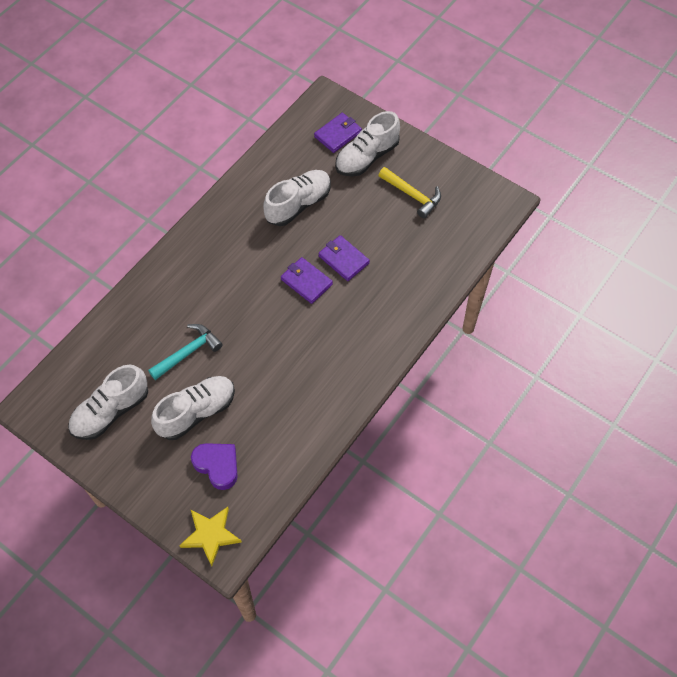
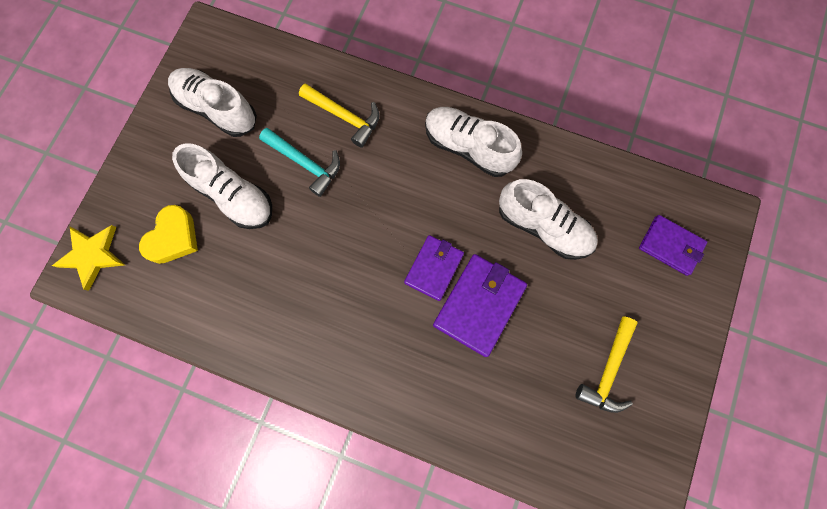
camera: 75 degrees right, 15 degrees up
(158, 315) = (344, 117): none -> yellow hammer
(217, 466) = (173, 238): purple heart -> yellow heart
(343, 259) = (479, 305): purple wallet -> purple wallet, size x1.50
(367, 157) = (648, 293): white shoe -> white shoe (468, 147)

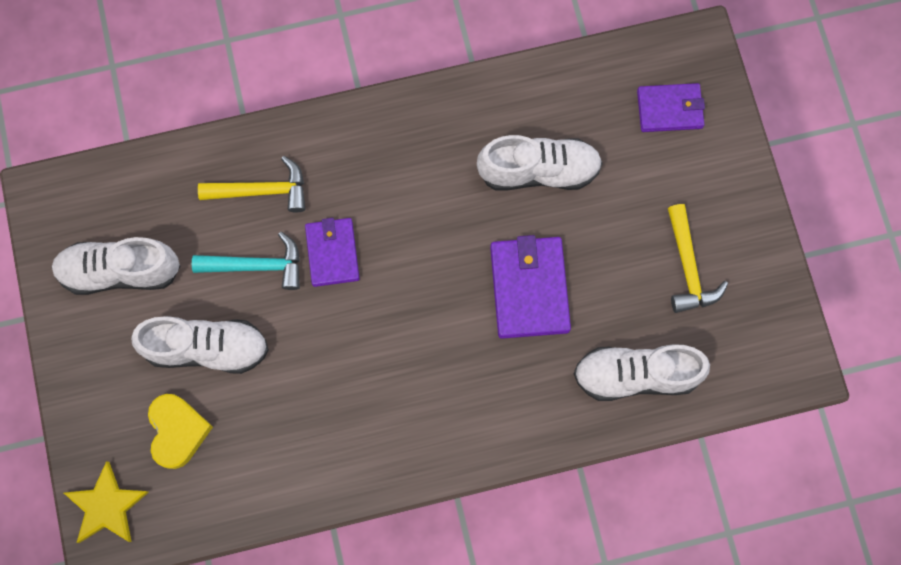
camera: 35 degrees left, 0 degrees up
(434, 268) = (461, 283): purple wallet -> purple wallet (332, 253)
(468, 147) = (411, 139): white shoe -> white shoe (636, 375)

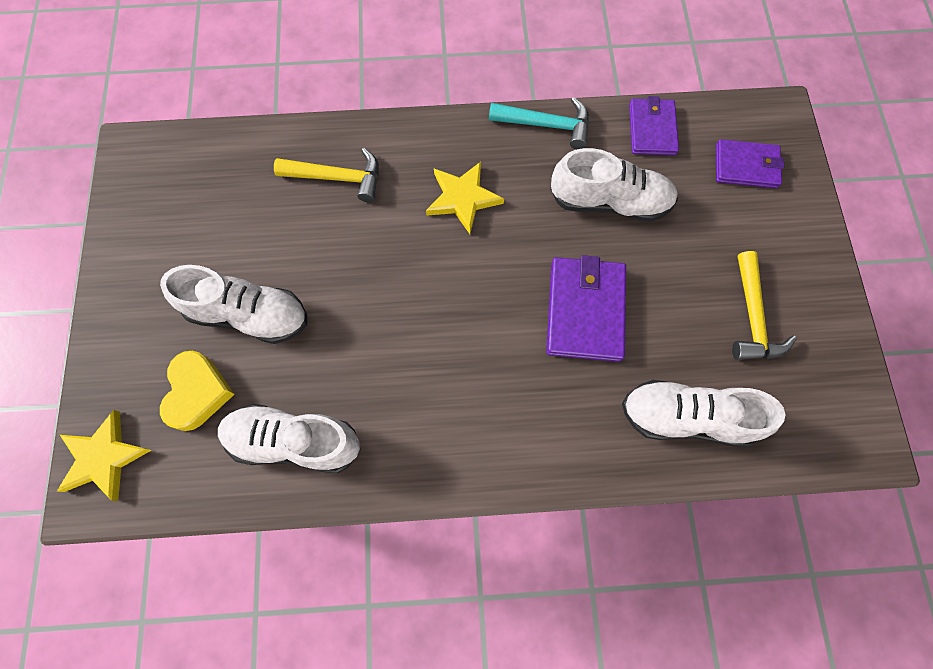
camera: 10 degrees right, 5 degrees down
(120, 271) = (184, 228): white shoe -> white shoe (294, 442)
(257, 265) = (317, 245): turquoise hammer -> turquoise hammer (546, 125)
(332, 253) = (393, 245): purple wallet -> purple wallet (652, 129)
(392, 191) = (463, 198): none -> yellow star

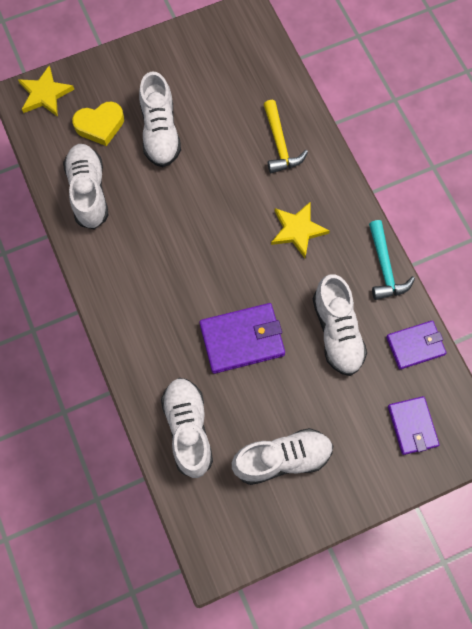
camera: 70 degrees right, 0 degrees up
(752, 317) = (282, 459): yellow hammer -> white shoe

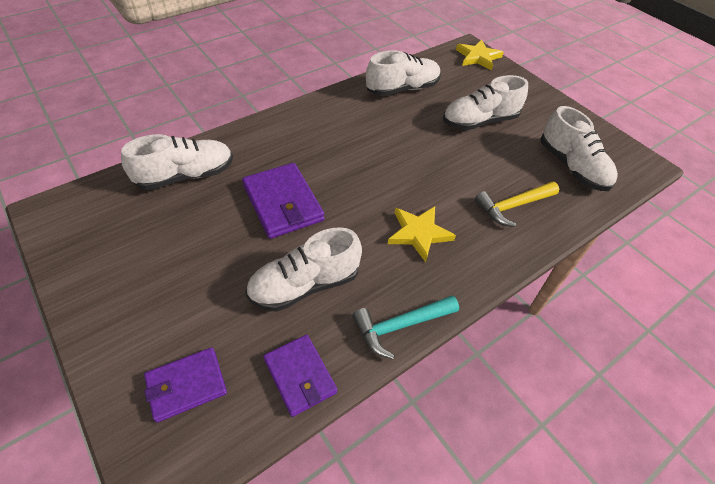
camera: 75 degrees right, 20 degrees down
(100, 125) = (466, 87): yellow heart -> none
(282, 459) = (151, 252): white shoe -> white shoe (572, 167)

